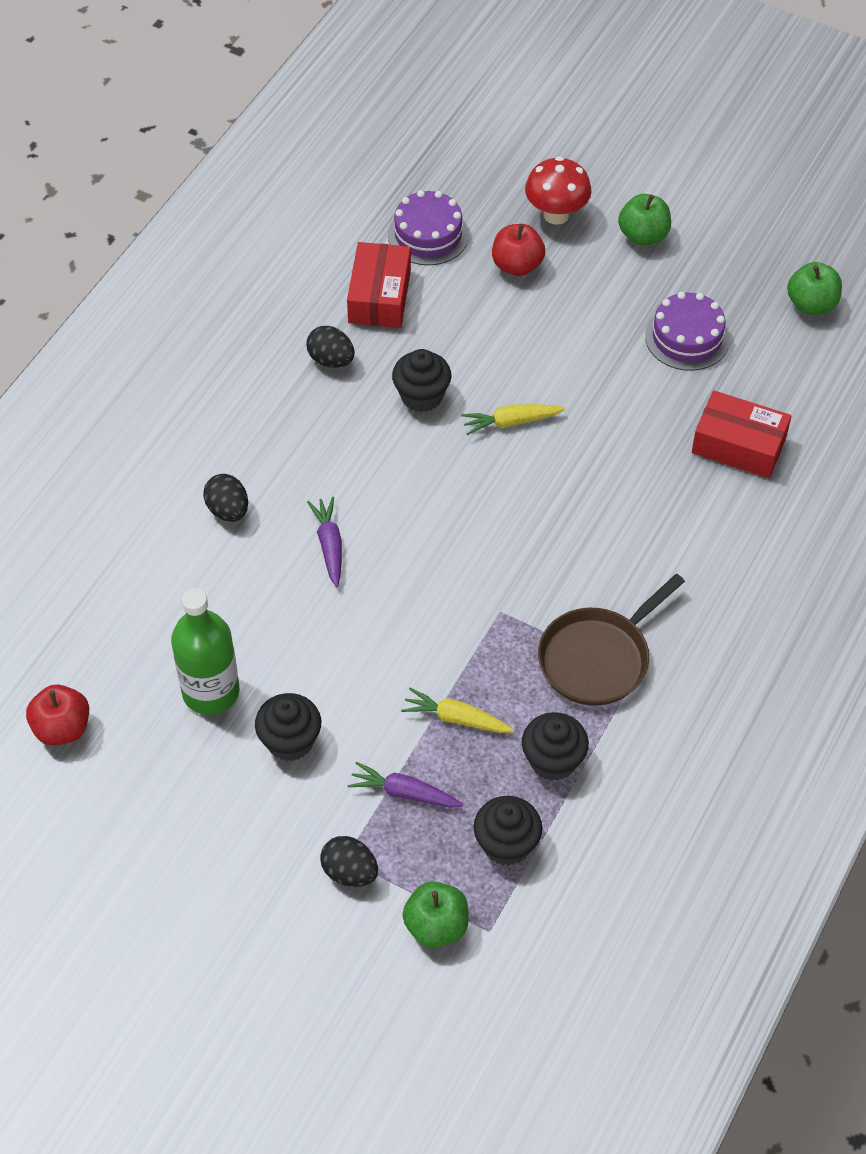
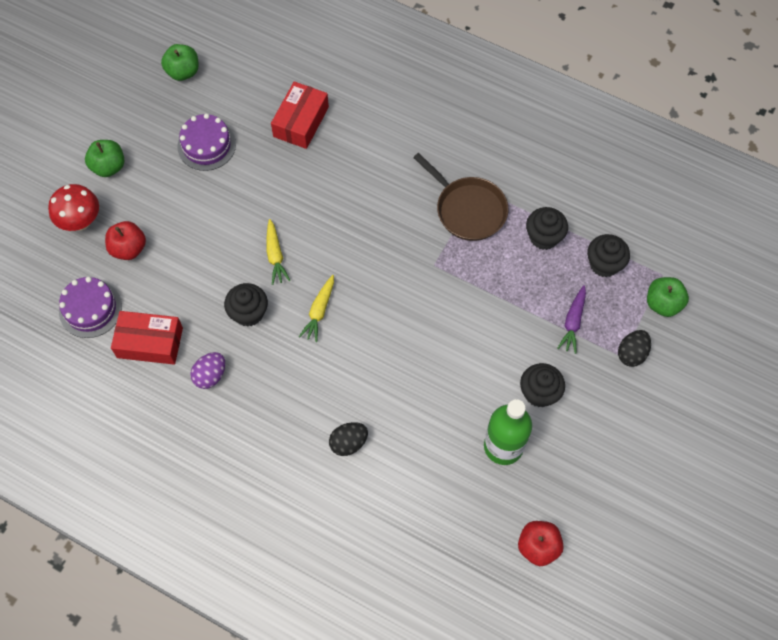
camera: 90 degrees left, 10 degrees up
(329, 545) = (380, 372): purple carrot -> none
(331, 360) = (210, 375): black egg -> purple egg
(456, 718) = (516, 292): yellow carrot -> yellow carrot (319, 311)

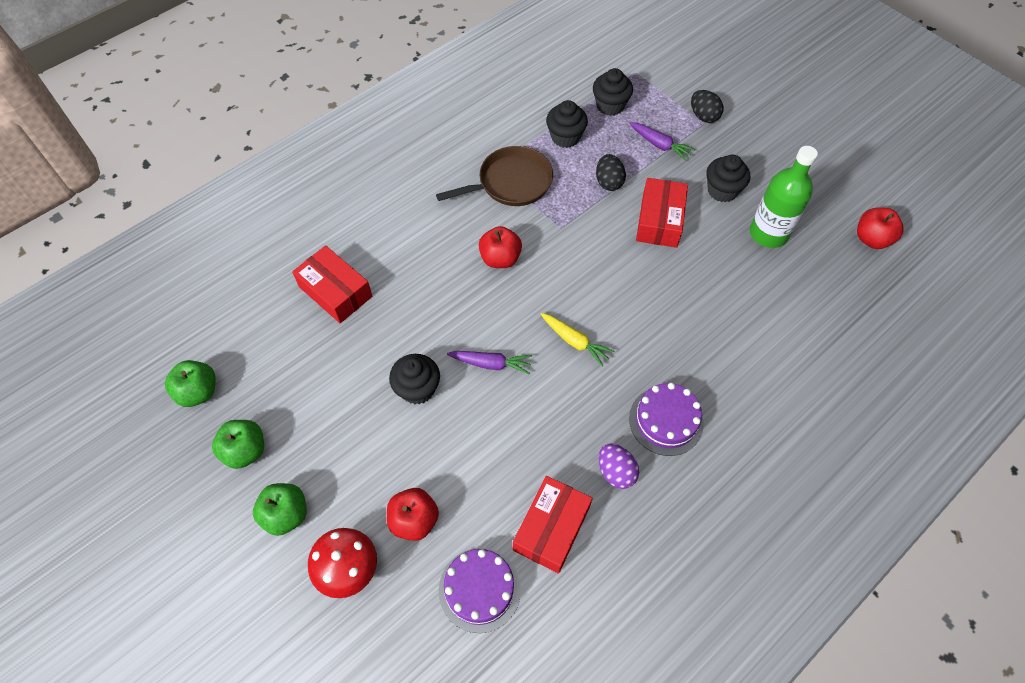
camera: 70 degrees left, 5 degrees down
(206, 145) = (315, 394): purple cake -> purple cake (666, 421)
(248, 313) = (551, 410): black cupcake -> black cupcake (417, 389)
(275, 255) = (491, 364): yellow carrot -> purple carrot
(348, 443) = (733, 359): black egg -> black egg (608, 182)
(381, 228) = (500, 258): none -> red apple
(477, 345) = (659, 221): none -> red box
(663, 303) = (663, 81): green apple -> green apple (245, 451)

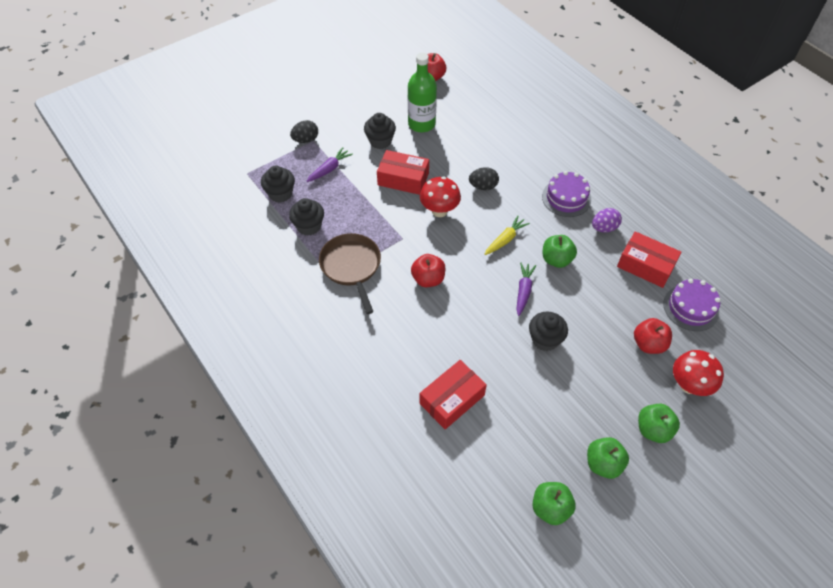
camera: 85 degrees left, 5 degrees down
(548, 405) = (556, 259): none -> green apple
(608, 182) = (361, 204): black egg -> black egg (483, 186)
(612, 264) = (439, 211): none -> red mushroom

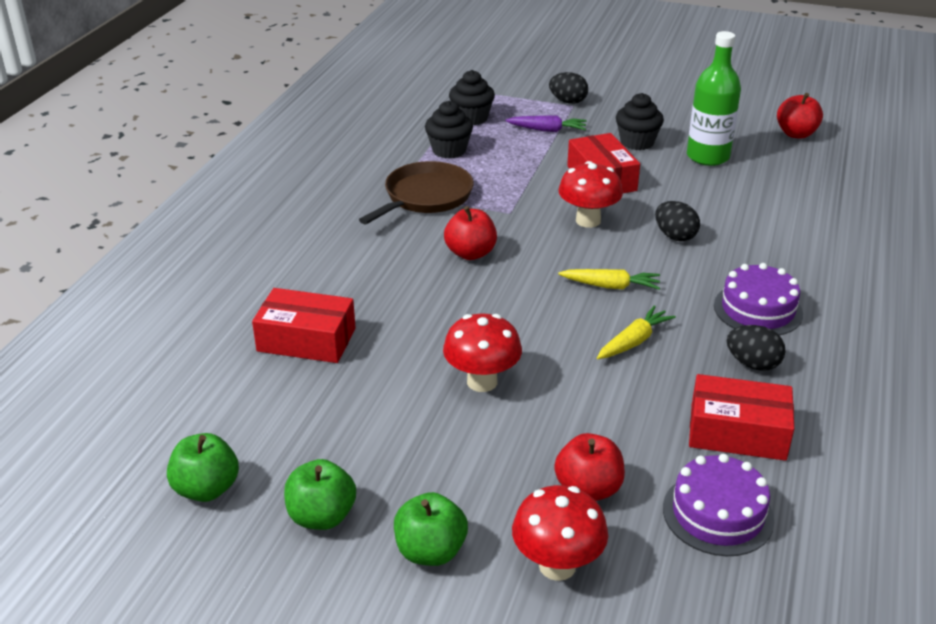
camera: 55 degrees right, 20 degrees down
(523, 291) = (542, 333): purple carrot -> none
(545, 339) = (482, 382): black cupcake -> red mushroom
(556, 259) = (633, 341): green apple -> yellow carrot
(604, 228) = (752, 364): purple egg -> black egg
(645, 266) = (737, 432): red box -> red box turned 75 degrees counterclockwise

